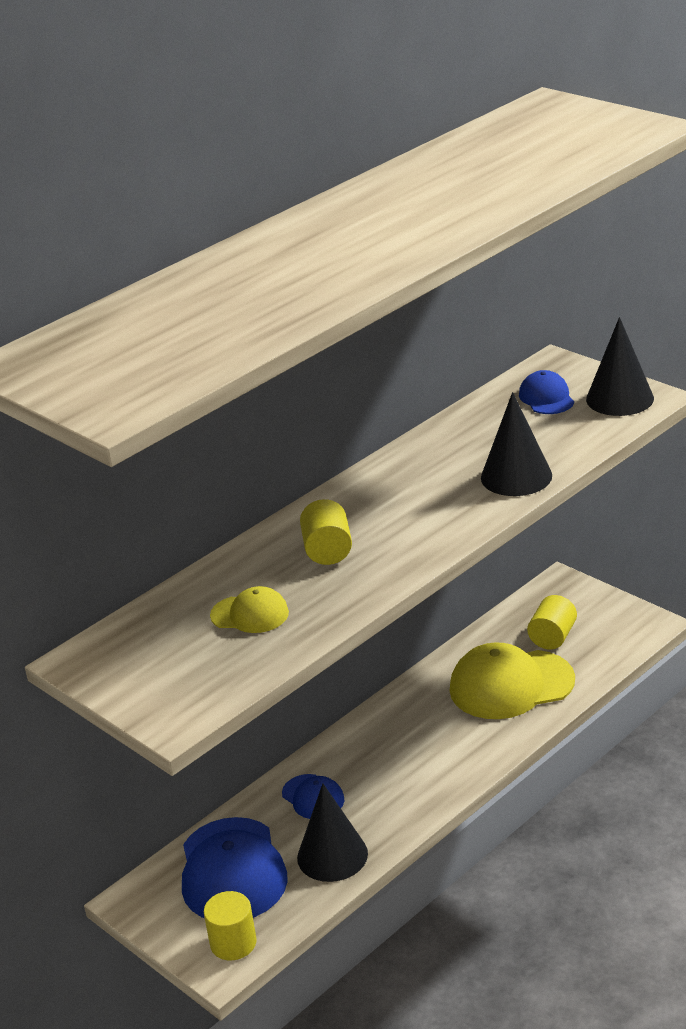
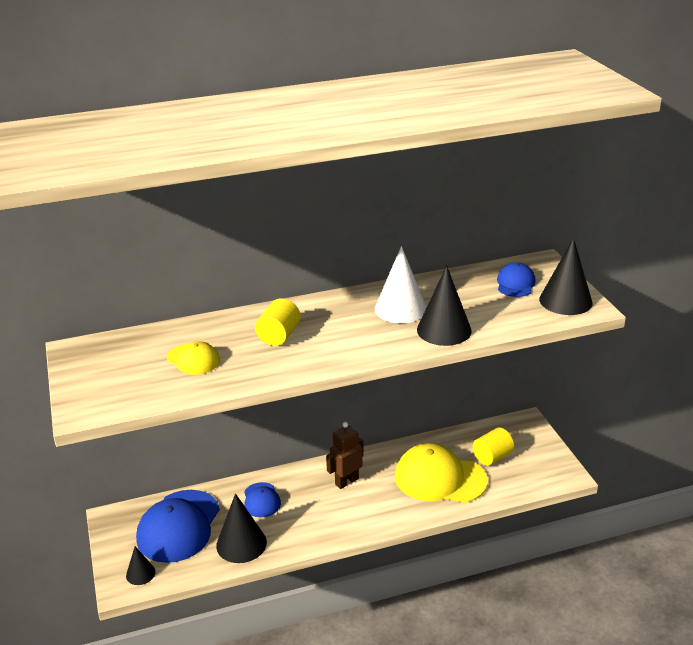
camera: 25 degrees right, 0 degrees up
(233, 943) = (140, 573): yellow cylinder -> black cone
(401, 733) = (346, 481): none -> brown robot
(442, 470) = (400, 309): none -> white cone

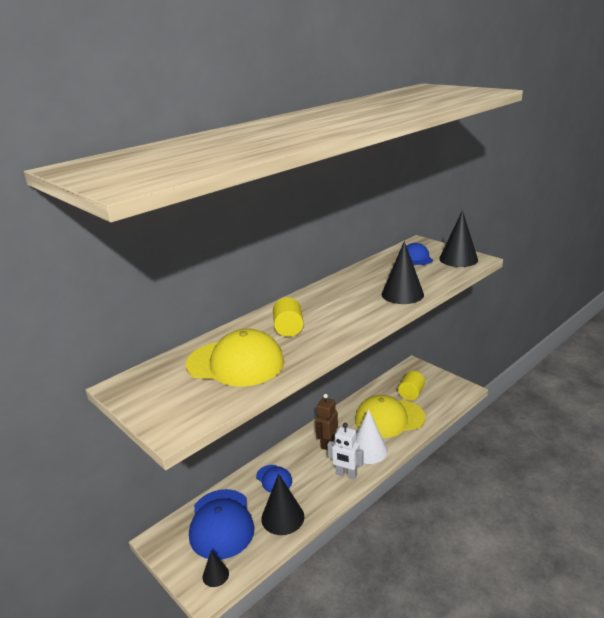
camera: 25 degrees left, 5 degrees down
(193, 359) = (236, 363): yellow cap -> yellow cap, size x1.96
(340, 524) = (346, 474): none -> white robot
(400, 309) = (358, 289): white cone -> white cone (368, 450)

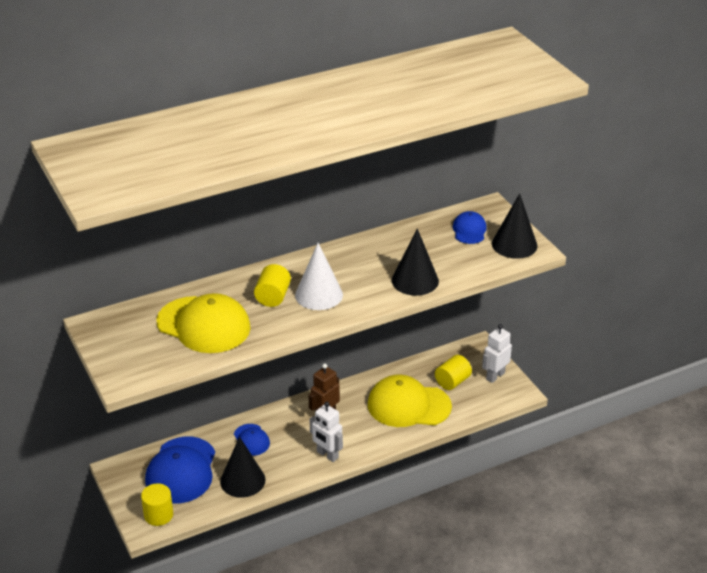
camera: 15 degrees right, 10 degrees up
(215, 575) = (158, 515): black cone -> yellow cylinder
(368, 450) = (365, 435): white cone -> white cone (319, 295)
(439, 382) = (495, 376): none -> white robot

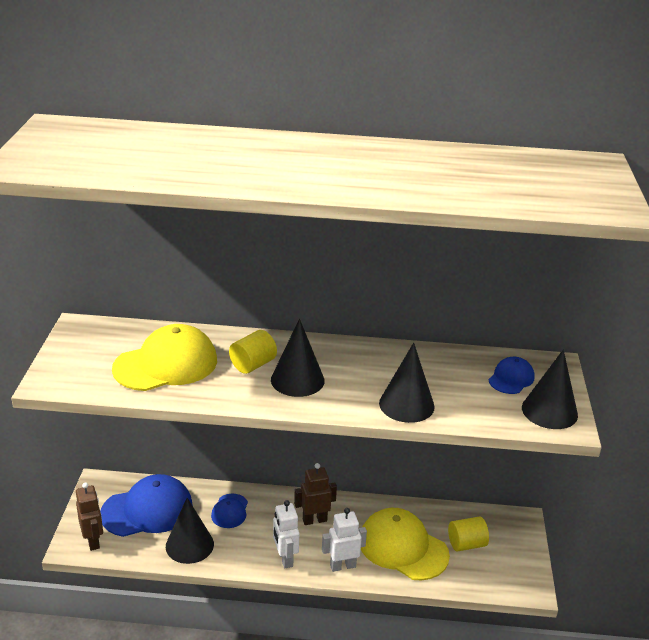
camera: 30 degrees right, 5 degrees down
(158, 515) = (93, 541): yellow cylinder -> brown robot
(181, 470) = (147, 510): blue cap -> blue cap turned 150 degrees counterclockwise
(204, 325) = (166, 364): yellow cap -> yellow cap turned 90 degrees counterclockwise
(319, 295) = (297, 380): white cone -> black cone
(495, 376) = (516, 559): white robot -> white robot (342, 566)

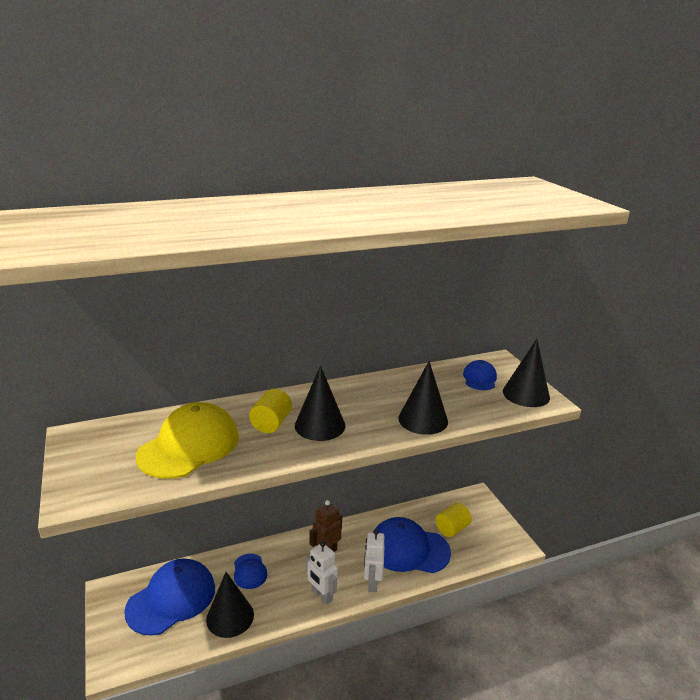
camera: 25 degrees left, 5 degrees down
(93, 541) = (131, 650): brown robot -> none
(342, 566) = (372, 583): white robot -> white robot turned 45 degrees counterclockwise
(402, 547) = (408, 549): yellow cap -> blue cap

